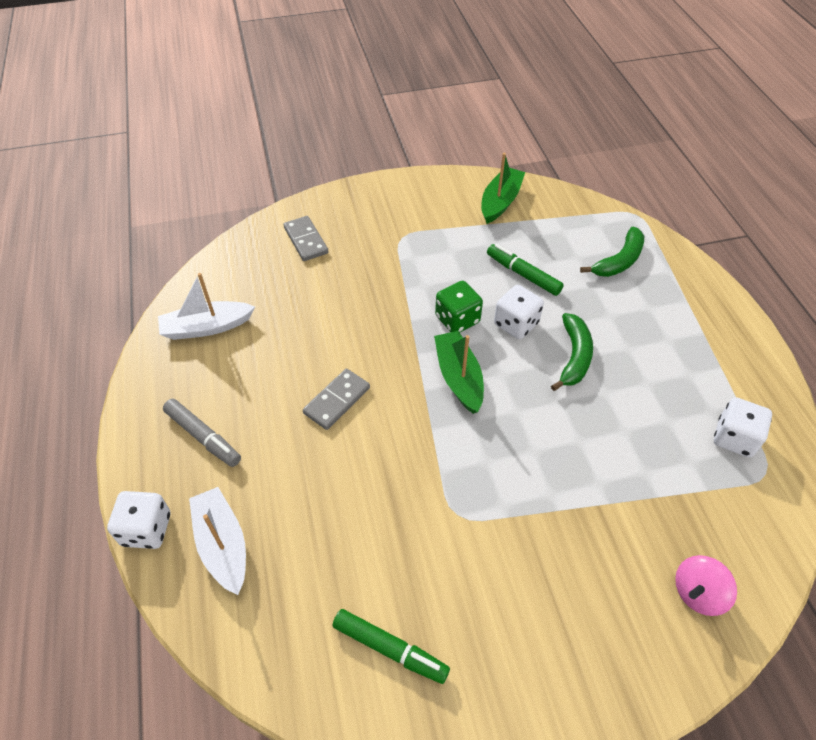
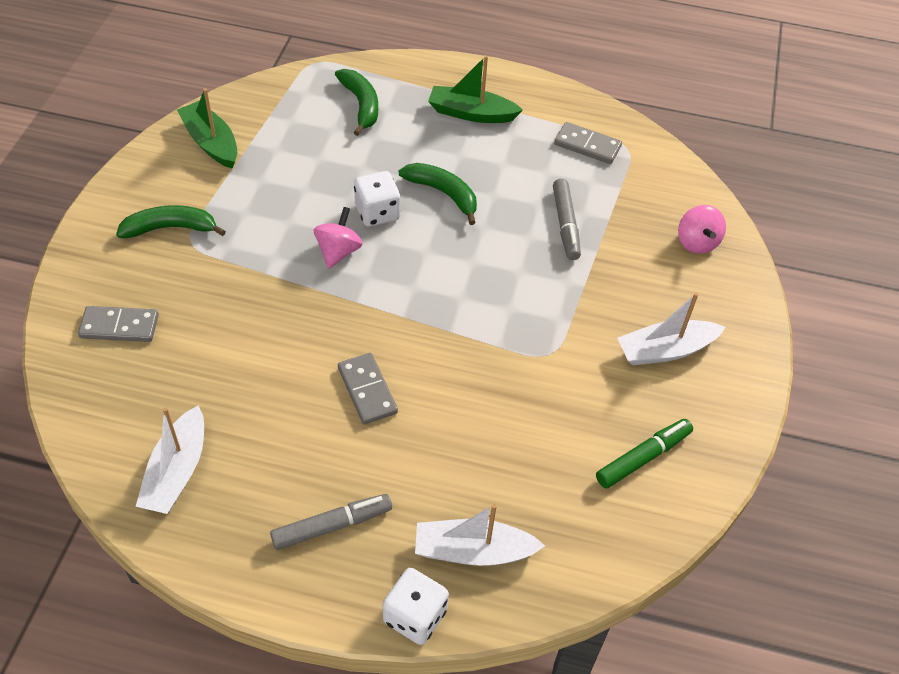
camera: 65 degrees left, 0 degrees up
(406, 221) = (170, 228): none -> green banana
(457, 319) = (338, 252): green dice -> pink spinning top
(459, 377) = (408, 284): green boat -> green boat (471, 113)
(523, 274) = (322, 177): green marker -> none
(532, 618) = (665, 350): none -> white boat
(618, 463) = (565, 224): none -> grey marker
(734, 438) = (587, 145): white dice -> grey domino

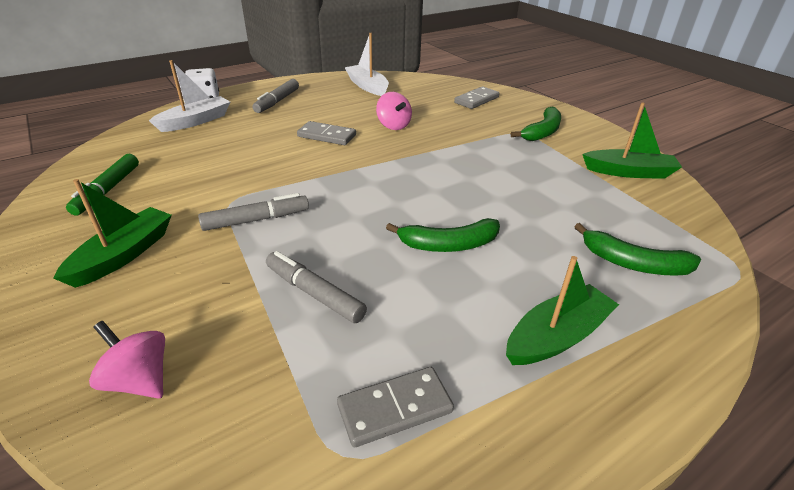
camera: 135 degrees right, 15 degrees down
(338, 252) = (447, 171): pink spinning top -> pink spinning top (393, 126)
(377, 213) = (466, 203): white dice -> none
(546, 315) = (256, 220): none -> grey marker
(665, 350) = (124, 255): white boat -> green boat

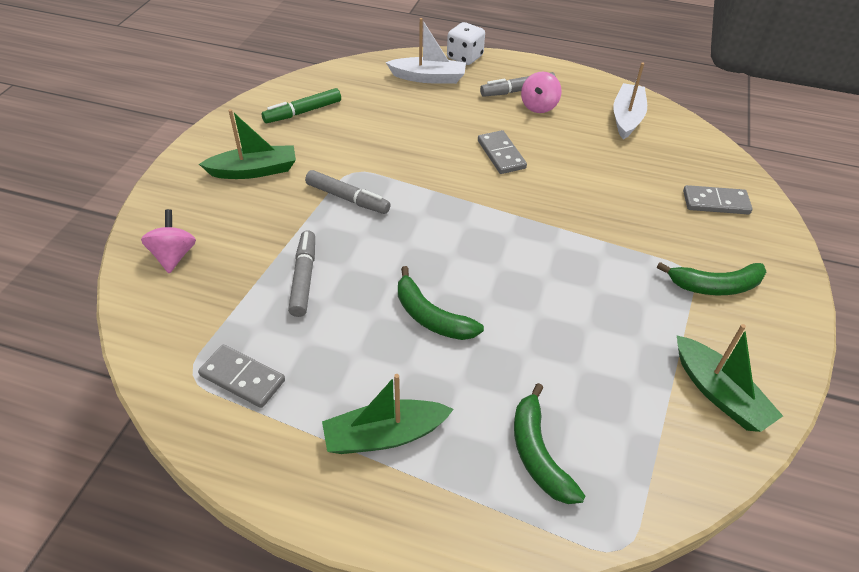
camera: 50 degrees right, 10 degrees up
(393, 126) = (574, 180): pink spinning top -> pink spinning top (538, 106)
(557, 336) = (384, 435): green boat -> green boat turned 150 degrees clockwise

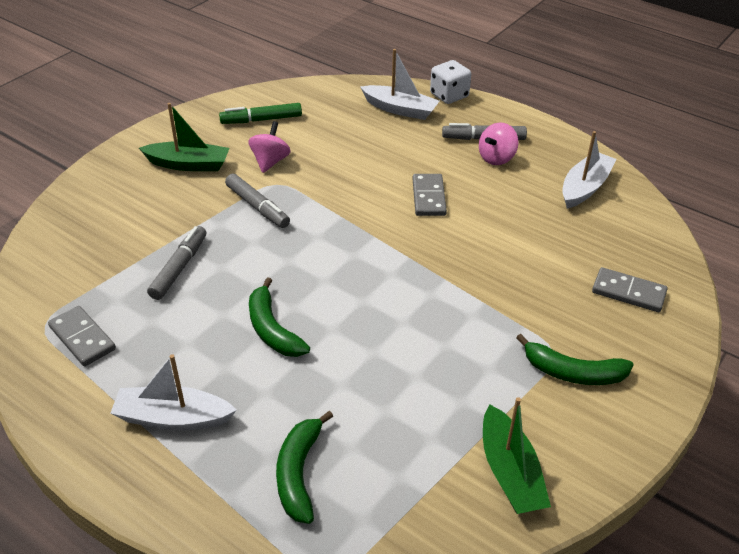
camera: 20 degrees right, 5 degrees down
(174, 256) = (82, 223): pink spinning top -> pink spinning top (270, 162)
(384, 435) = (173, 418): green boat -> white boat

